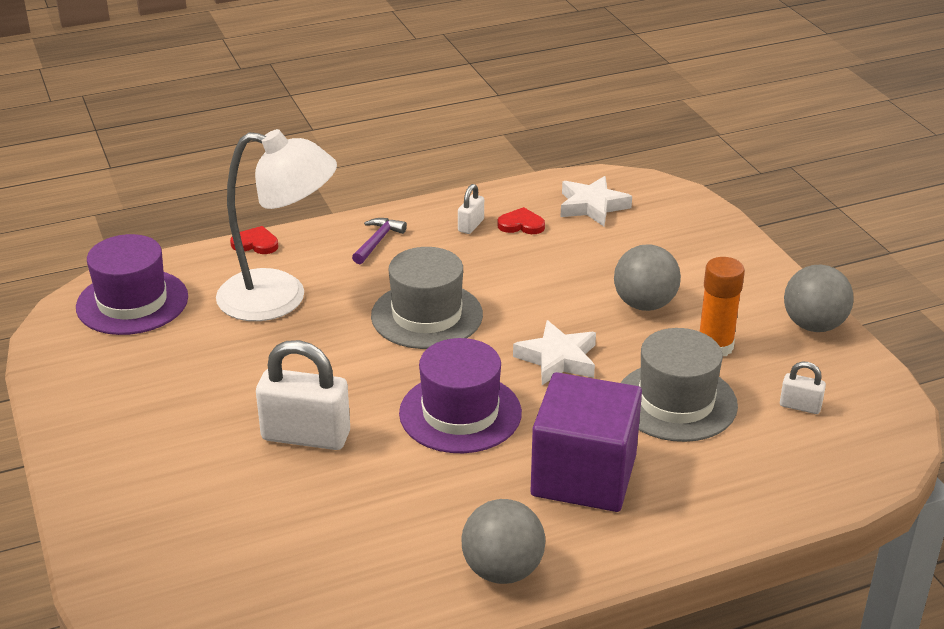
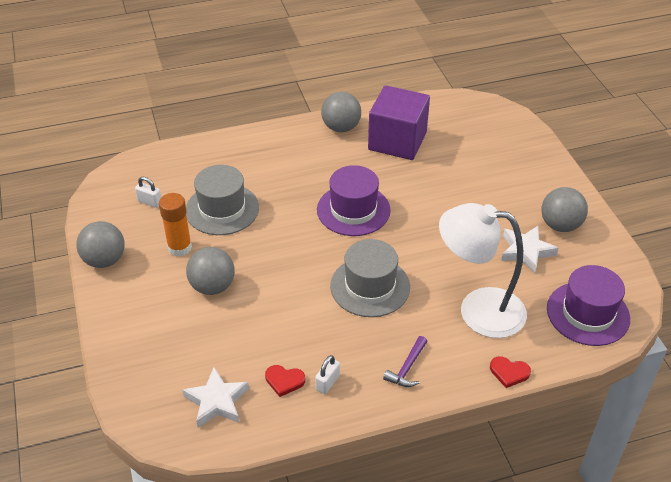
camera: 175 degrees left, 10 degrees up
(121, 409) = (560, 225): none -> grey ball
(306, 436) = (444, 201): white padlock -> none
(558, 359) = (286, 244): white star -> white star (526, 251)
(584, 475) = (290, 169): purple cube -> purple cube (397, 141)

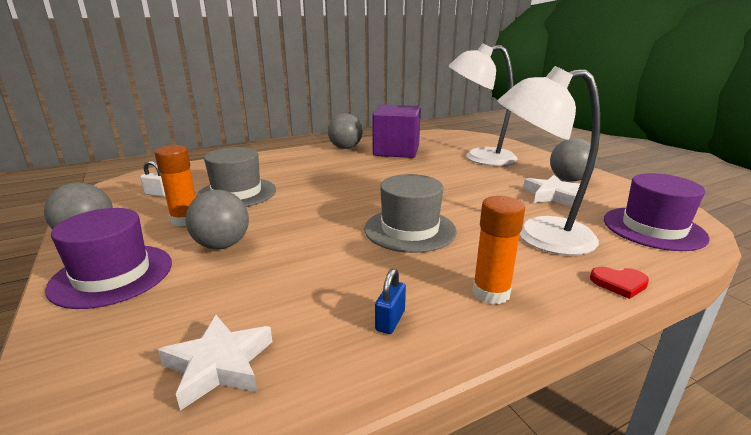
camera: 10 degrees left, 20 degrees down
(284, 381) = (326, 326): red heart -> none
(327, 383) = (390, 320): white padlock -> blue padlock
(353, 210) = (372, 185): purple hat -> purple hat (112, 275)
(407, 368) = (491, 293): purple hammer -> orange glue stick
(486, 167) = (479, 157): none -> white lamp

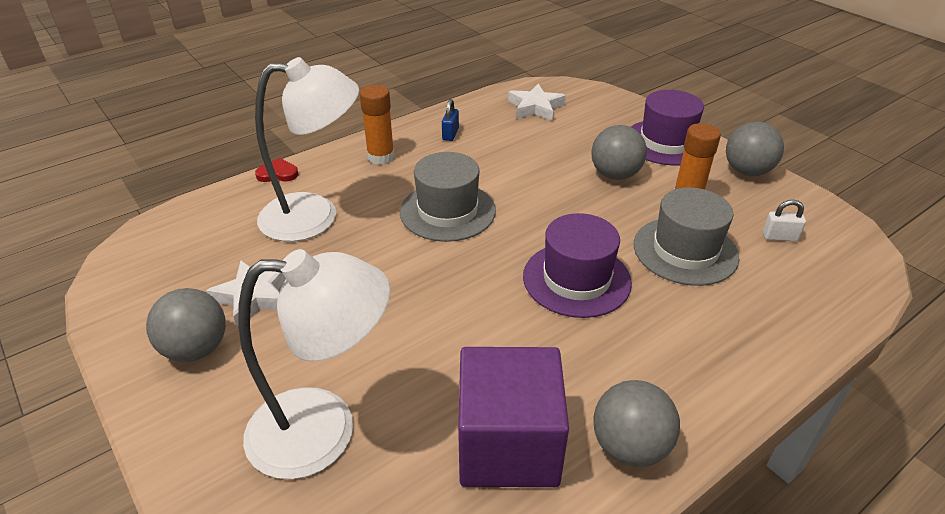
camera: 170 degrees right, 15 degrees up
(653, 228) = (180, 241): purple hat -> purple hat (576, 279)

